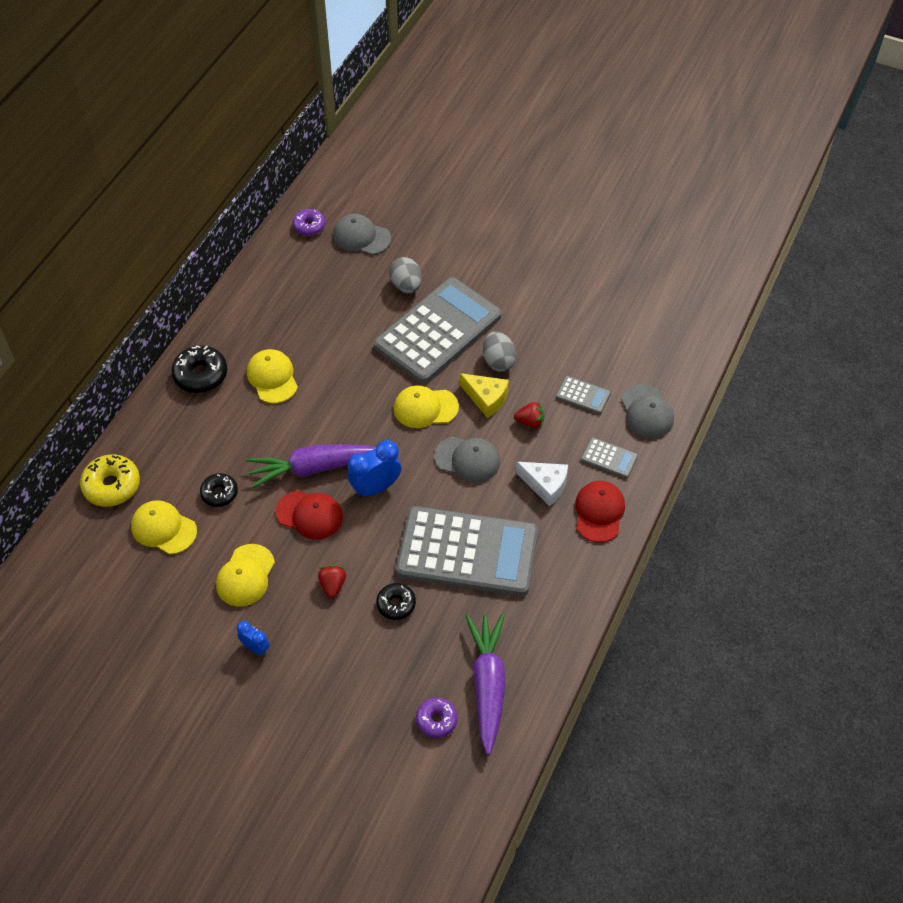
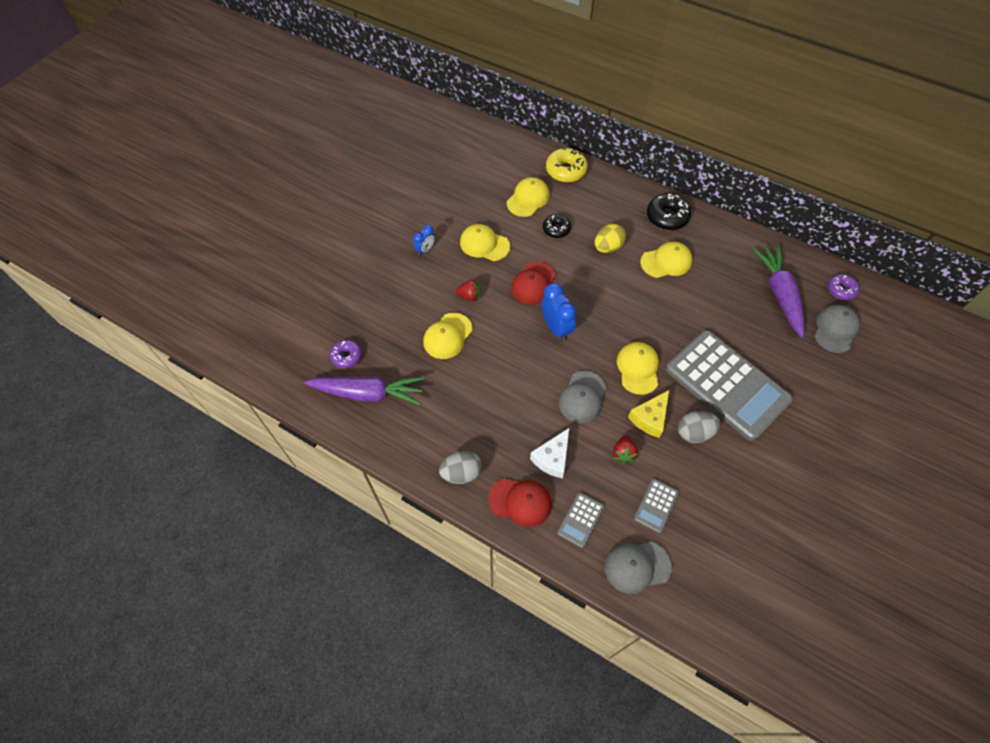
camera: 95 degrees right, 5 degrees up
(250, 437) = (607, 247): none -> yellow egg
(312, 468) = (576, 286): purple carrot -> purple carrot (779, 294)
(396, 604) = (448, 336): black donut -> yellow cap
(406, 286) = (779, 362): grey egg -> grey egg (461, 473)
(467, 552) = (489, 389): grey calculator -> none

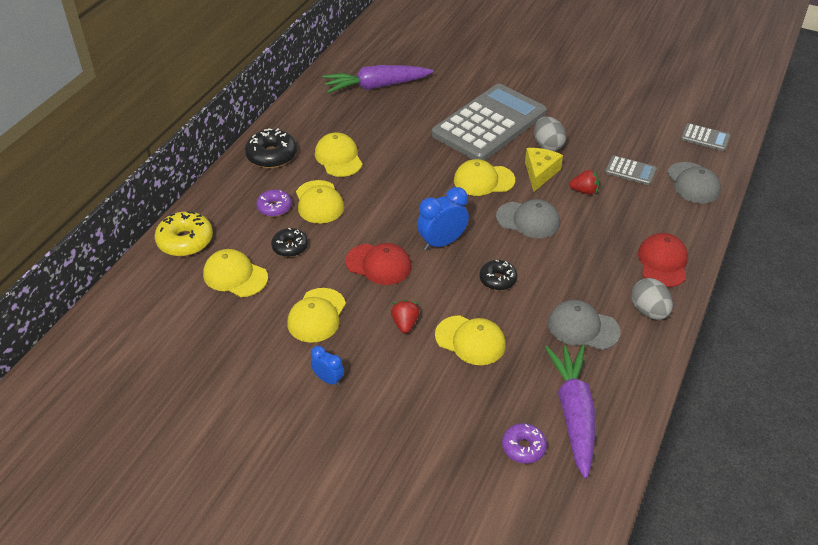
camera: 95 degrees left, 15 degrees down
(510, 363) = (497, 279): none -> black donut
(552, 458) = (606, 240): white cheese -> none
(580, 520) = (664, 219): grey calculator -> grey calculator (705, 138)
(607, 247) = (319, 202): yellow egg -> yellow cap
(650, 418) = (540, 173): yellow cheese -> yellow cheese turned 105 degrees counterclockwise
(835, 329) = (414, 59): grey cap -> grey cap (583, 327)
(841, 290) = (367, 52): purple donut -> purple donut (274, 207)

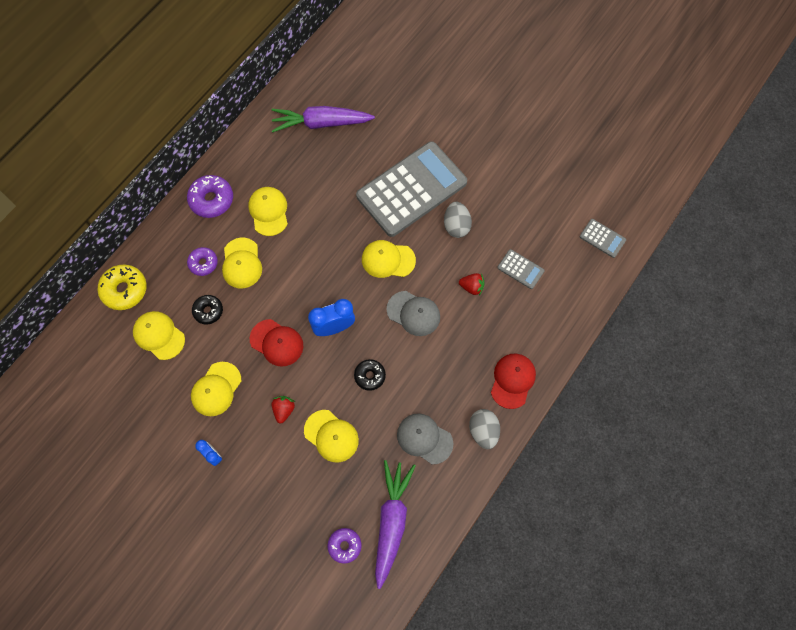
camera: 10 degrees right, 25 degrees up
(272, 156) = (211, 200): black donut -> purple donut
(540, 173) = (439, 259): yellow cheese -> none
(693, 183) = (571, 293): grey cap -> none

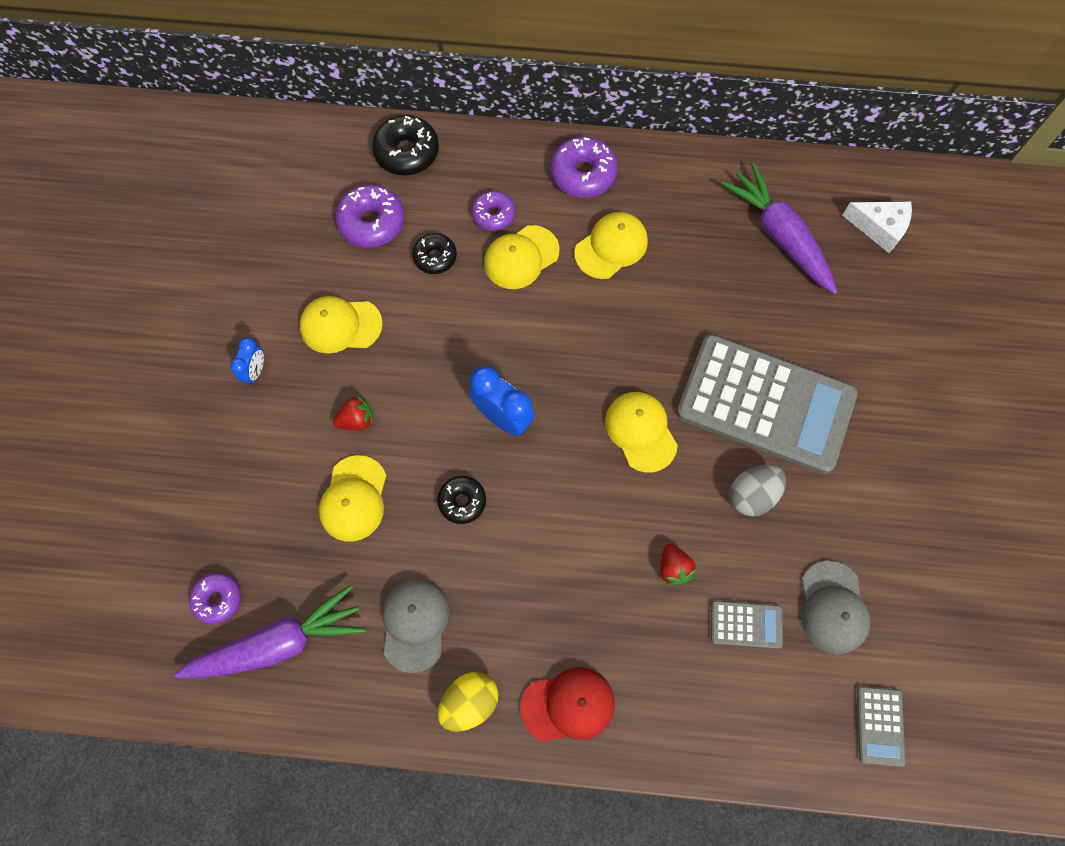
camera: 60 degrees right, 0 degrees up
(124, 290) = (407, 152): yellow donut -> black donut
(159, 335) = (372, 222): yellow cap -> purple donut
(277, 343) = (440, 360): red cap -> none
(350, 74) = (879, 228): none -> white cheese
(413, 313) = (584, 509): grey cap -> grey cap (833, 607)
(483, 431) = (469, 702): grey egg -> yellow egg
(520, 269) = (746, 624): grey calculator -> grey calculator turned 90 degrees counterclockwise

